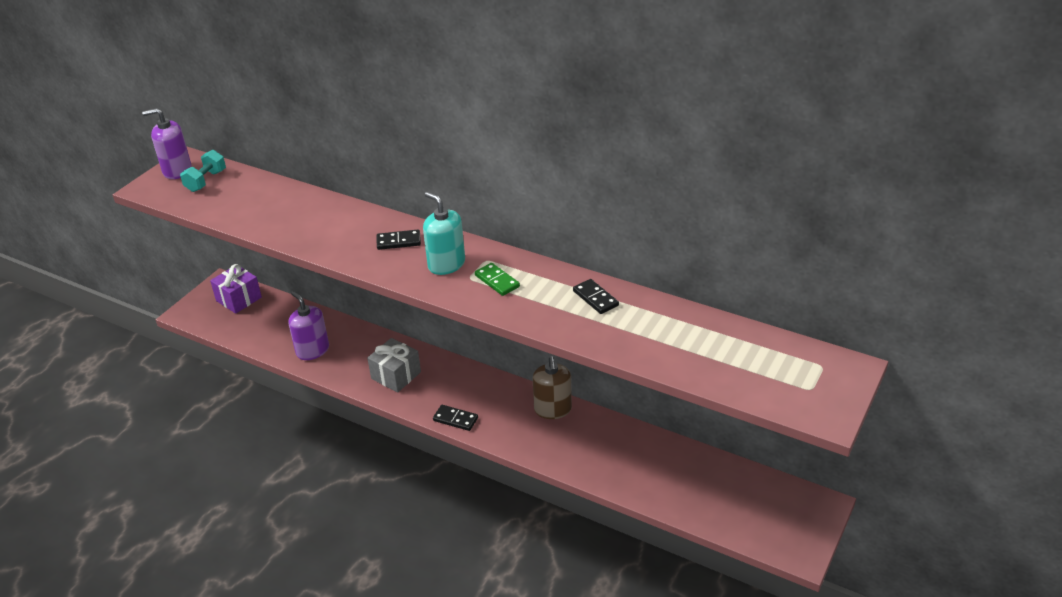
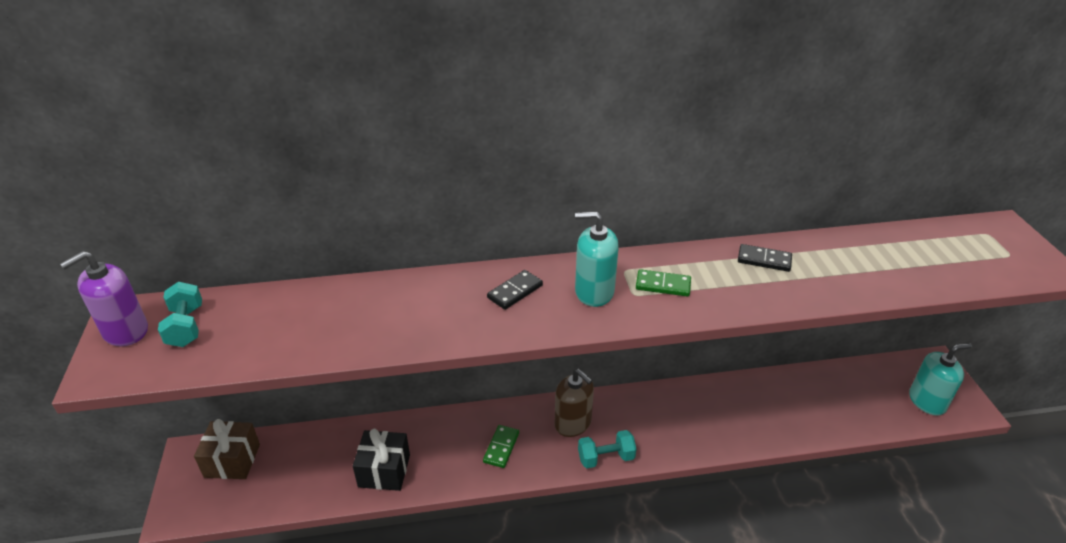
camera: 40 degrees left, 0 degrees up
(239, 299) = (232, 460): purple gift -> brown gift
(312, 350) = (384, 471): purple soap dispenser -> black gift
(396, 375) = (501, 447): grey gift -> green domino
(455, 419) = (606, 458): black domino -> turquoise dumbbell
(553, 409) = (674, 399): brown soap dispenser -> brown soap dispenser (573, 423)
(766, 525) = (927, 401): none -> turquoise soap dispenser

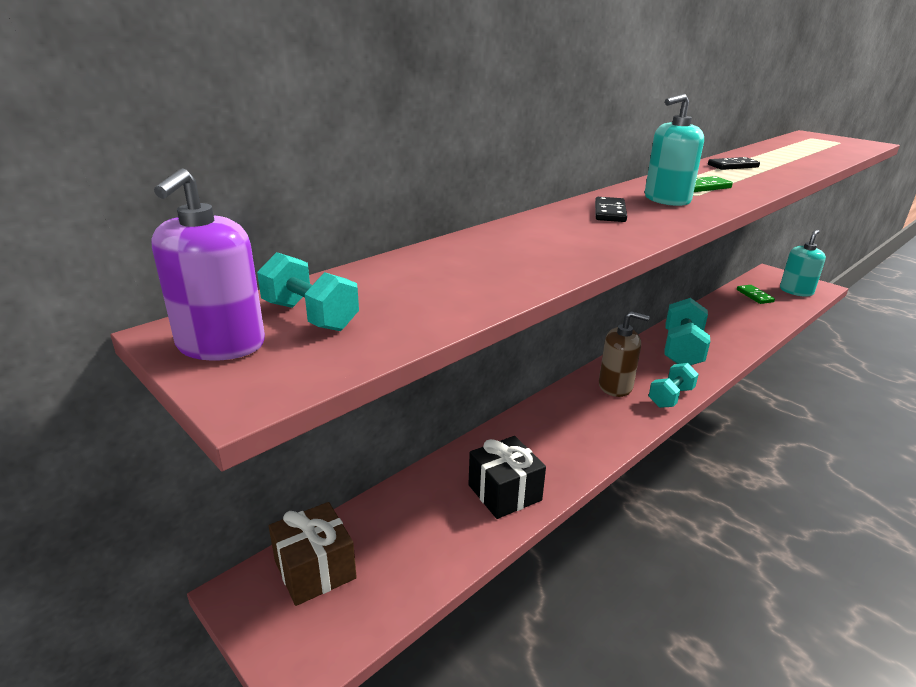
camera: 35 degrees left, 10 degrees down
(501, 447) = (584, 426): green domino -> green domino (754, 296)
(684, 415) = (682, 350): none -> turquoise dumbbell

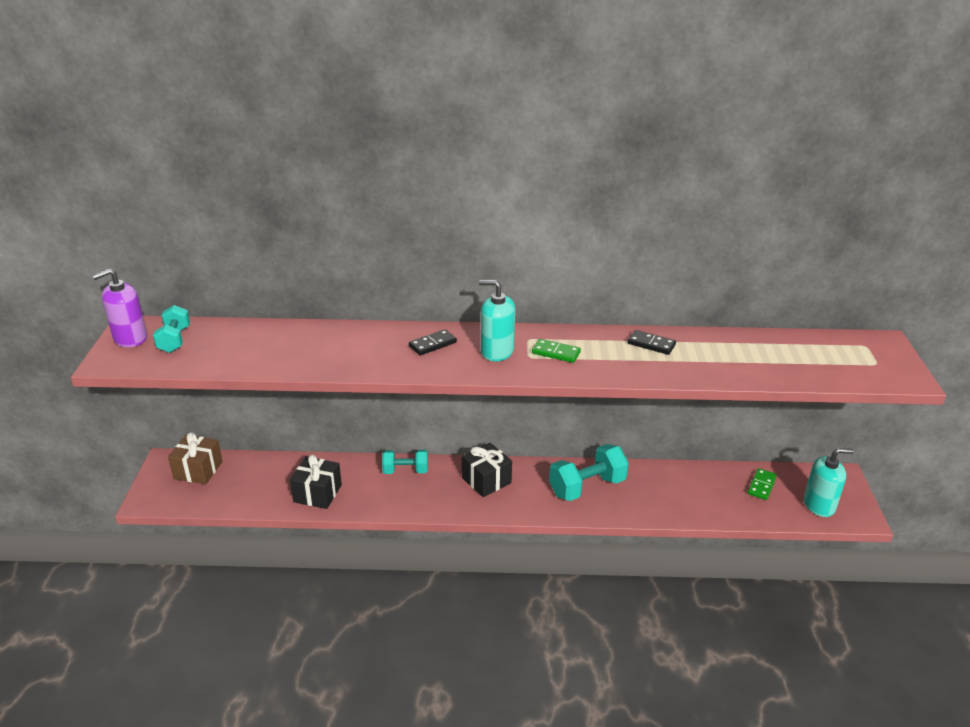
camera: 45 degrees right, 5 degrees up
(615, 386) = (486, 480): brown soap dispenser -> black gift
(670, 397) = (506, 509): turquoise dumbbell -> turquoise dumbbell (405, 471)

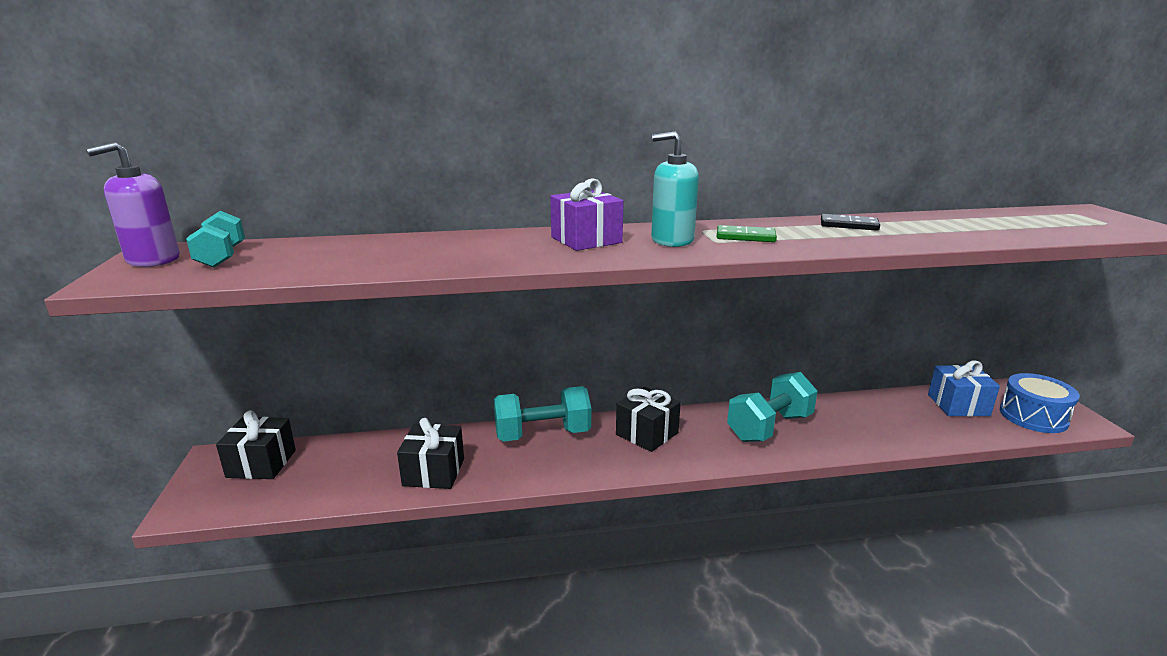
camera: 10 degrees left, 10 degrees down
(198, 470) = (261, 463): brown gift -> black gift
(405, 471) = (542, 434): turquoise dumbbell -> turquoise dumbbell, size x1.61
(432, 344) = (586, 240): black domino -> purple gift
(761, 485) = (958, 405): green domino -> blue gift
(819, 505) = (1033, 416): turquoise soap dispenser -> blue drum

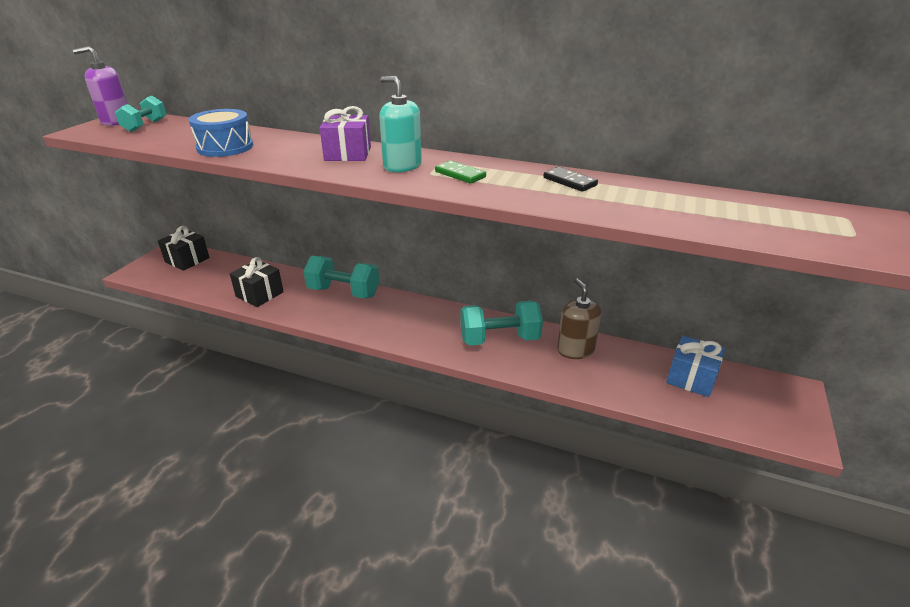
camera: 30 degrees right, 10 degrees up
(647, 433) = (408, 314): black gift -> none
(845, 413) = (575, 350): none -> brown soap dispenser
(1033, 416) = (754, 413): blue drum -> blue drum (225, 147)

